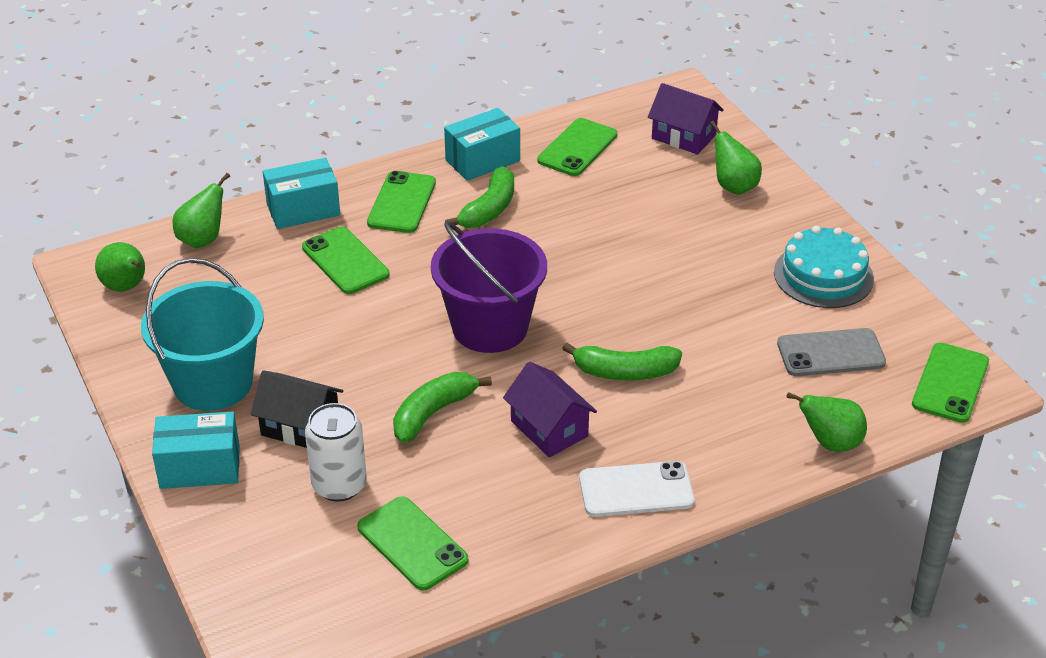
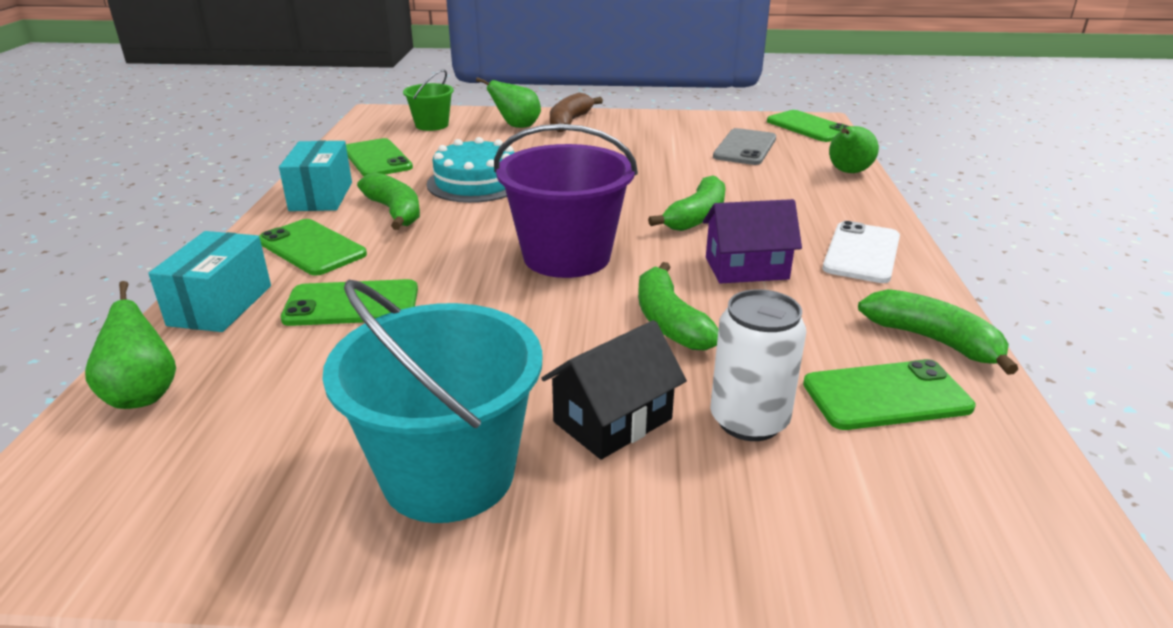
camera: 60 degrees left, 10 degrees down
(126, 287) = (121, 502): green pear -> none
(200, 467) = (622, 544): turquoise box -> none
(508, 557) = (933, 340): none -> green banana
(683, 136) = (432, 125): purple house -> green bucket
(782, 213) = (570, 122): none -> brown banana
(823, 275) = (655, 129): turquoise cake -> turquoise cake (476, 182)

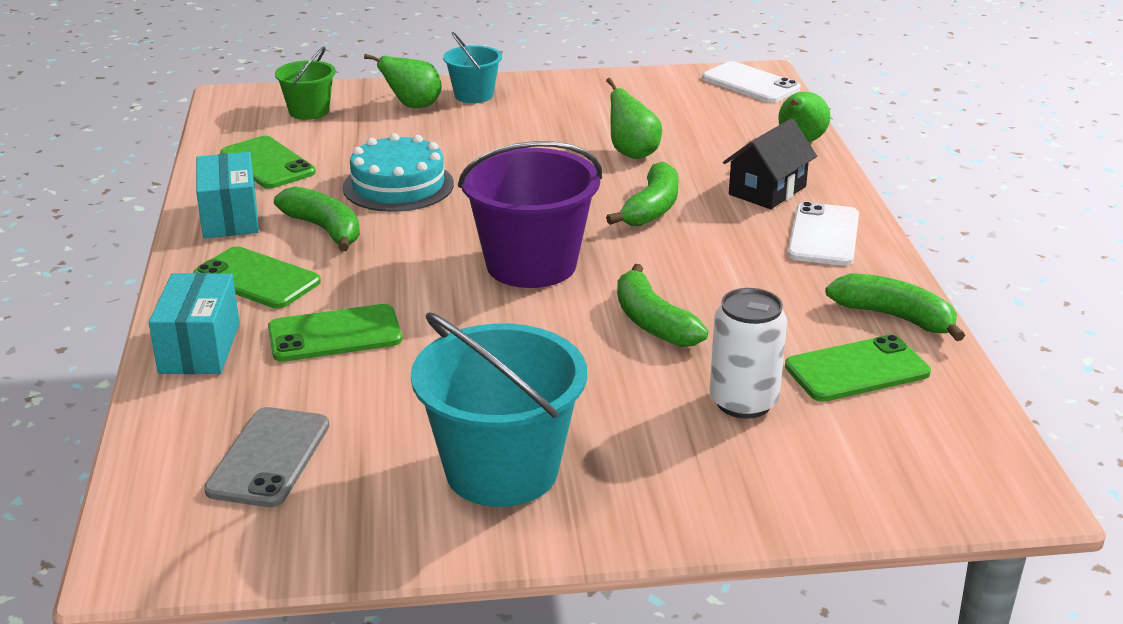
camera: 10 degrees left, 0 degrees up
(143, 394) = (184, 437): green pear -> green pear (632, 153)
(570, 122) = (474, 95): brown banana -> turquoise bucket
(613, 420) = (627, 414): black house -> black house (767, 190)
(745, 148) = (684, 117): grey phone -> grey phone (269, 457)
(746, 268) = (714, 261): purple house -> none
(808, 127) = (750, 83): green phone -> white phone

